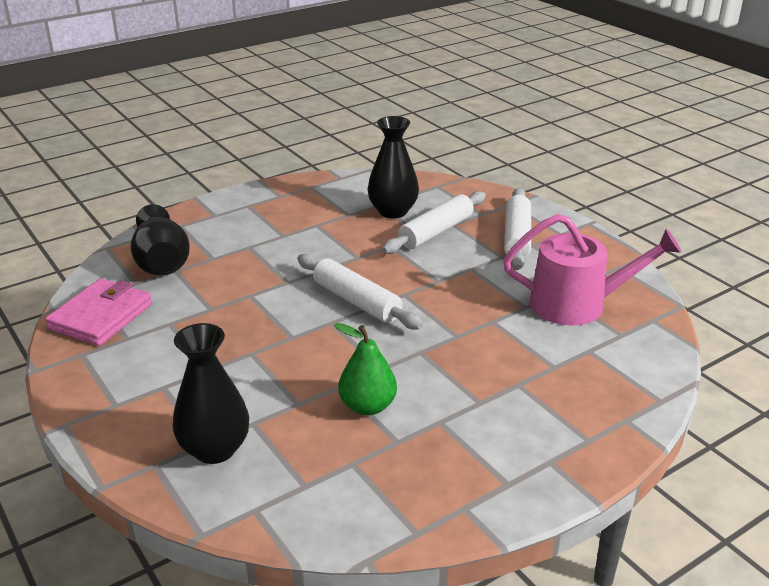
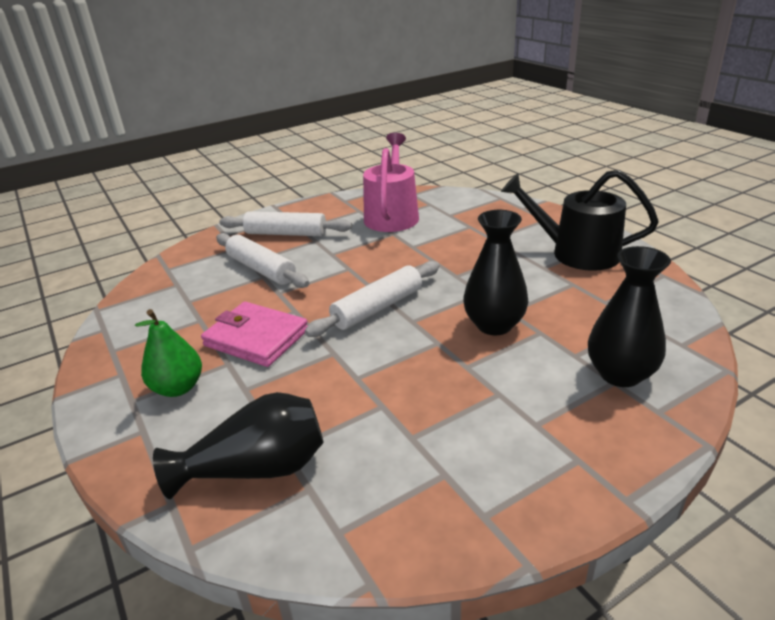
camera: 85 degrees left, 0 degrees up
(101, 316) = (394, 512): pink wallet -> pink wallet (256, 338)
(367, 406) = (535, 297): green pear -> green pear (178, 388)
(393, 211) = (208, 292): black vase -> black vase (494, 325)
(480, 457) = (577, 253): none -> black watering can

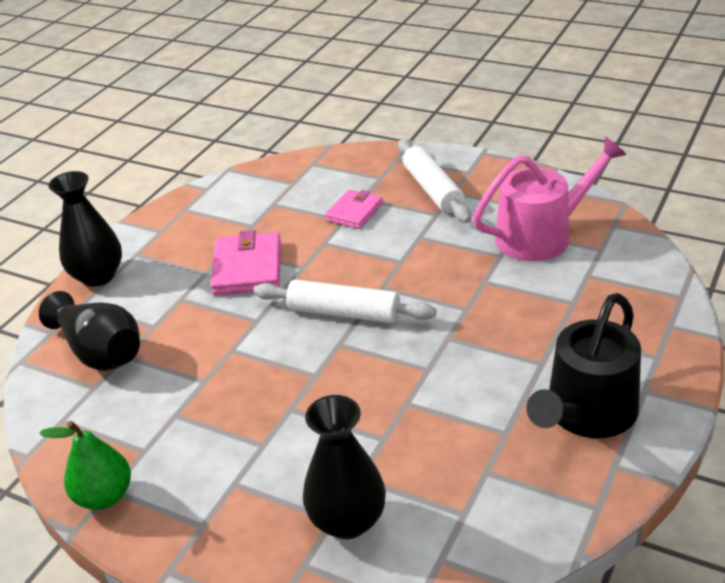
camera: 60 degrees right, 5 degrees up
(178, 388) = (161, 266): green pear -> green pear (104, 496)
(261, 269) = (354, 212): white rolling pin -> pink wallet
(494, 325) = (372, 401): black vase -> black vase (98, 276)
(577, 253) = (587, 413): black watering can -> black watering can turned 135 degrees counterclockwise

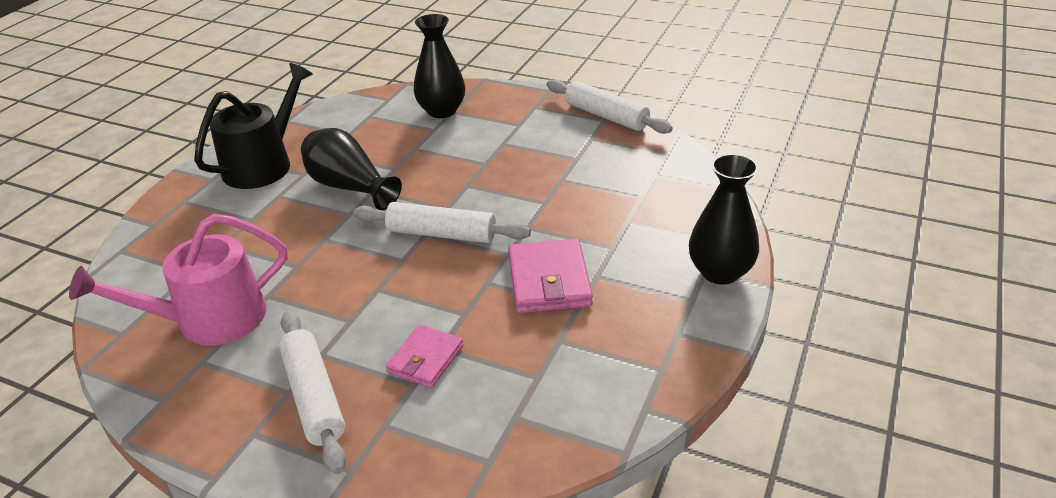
camera: 175 degrees right, 0 degrees up
(100, 352) = (667, 199): black vase -> black vase (349, 187)
(104, 496) = (606, 116): green pear -> white rolling pin

